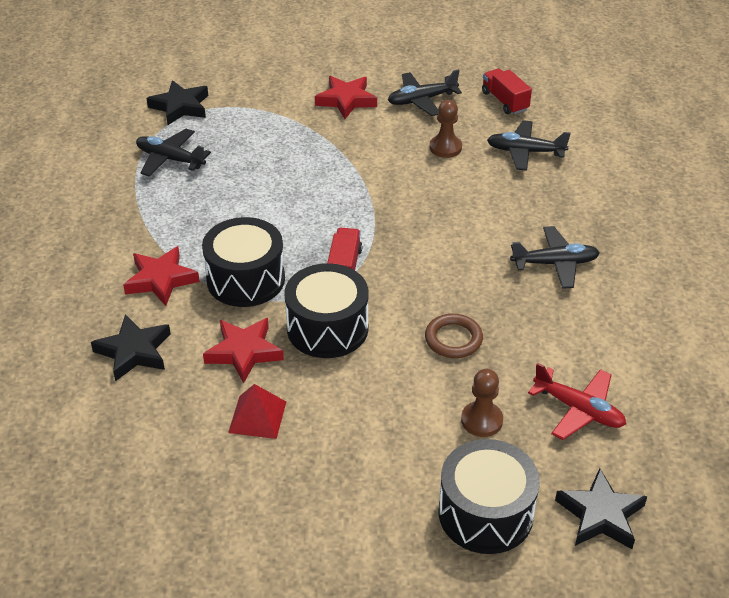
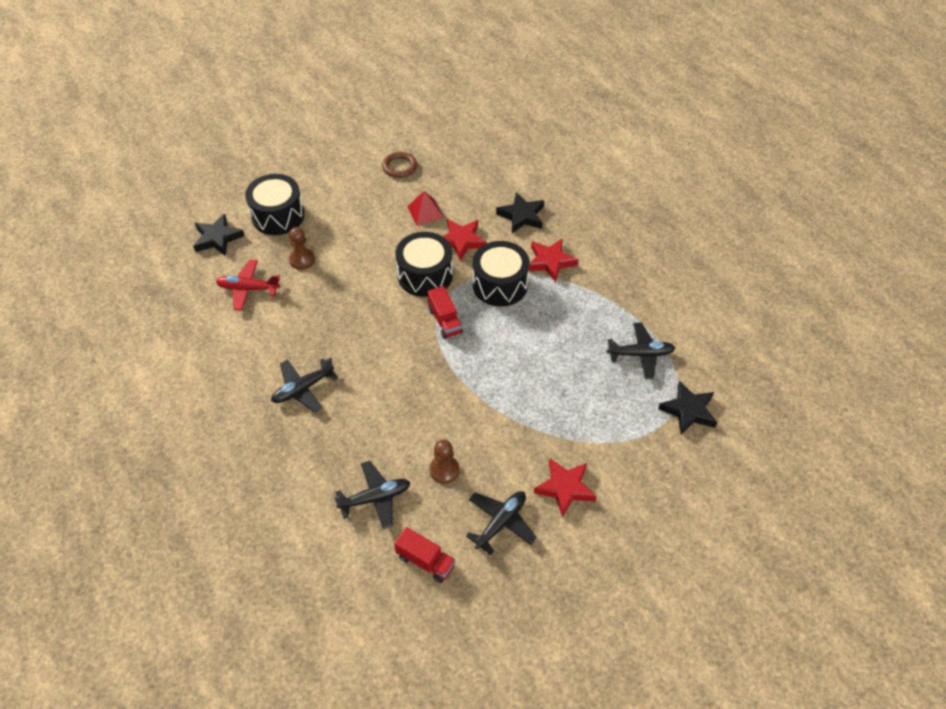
camera: 150 degrees right, 10 degrees up
(453, 339) = (344, 301): brown ring -> brown ring (399, 167)

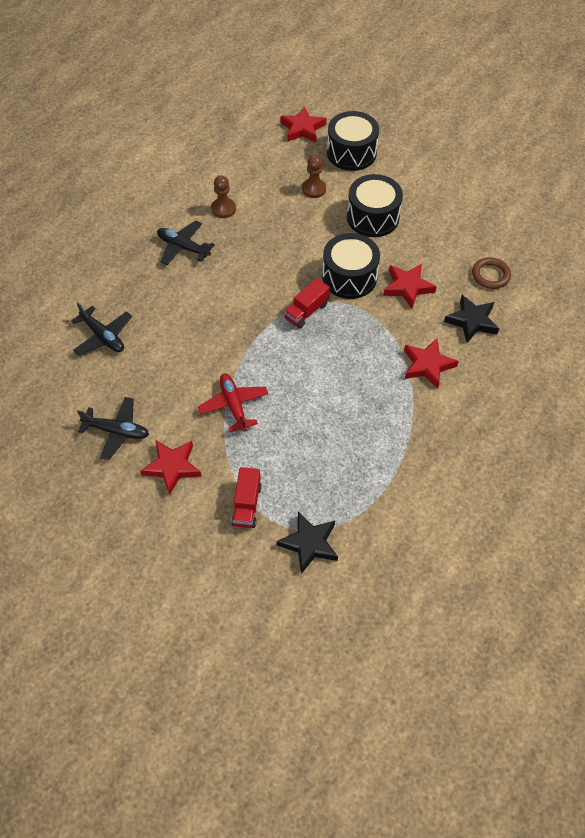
camera: 65 degrees right, 5 degrees up
(217, 238) = (302, 128): black star -> red star
(248, 289) = (262, 170): red plane -> red plane (234, 405)
(399, 167) = (468, 207): brown ring -> brown ring (490, 275)
(425, 212) = (425, 247): red pyramid -> none
(425, 561) = (60, 392): red truck -> red truck (247, 505)
(444, 470) = (150, 372): brown pawn -> brown pawn (223, 209)
(500, 285) = (373, 336): black drum -> black drum (373, 217)
(640, 354) = (356, 480): black plane -> none

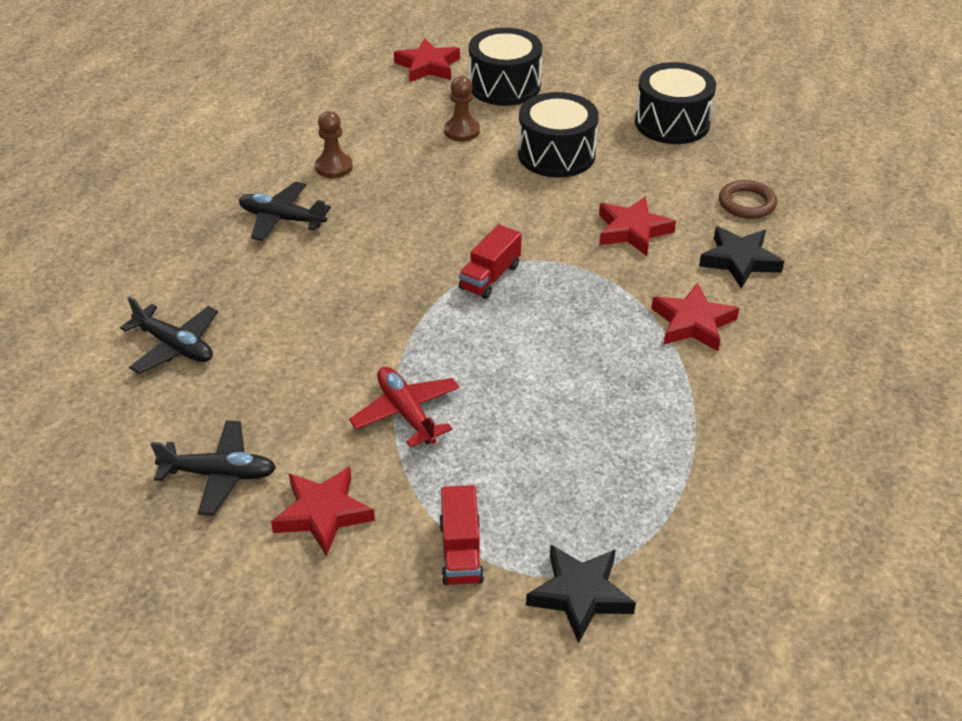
camera: 10 degrees left, 15 degrees down
(349, 277) = (543, 228): black drum -> black drum (672, 123)

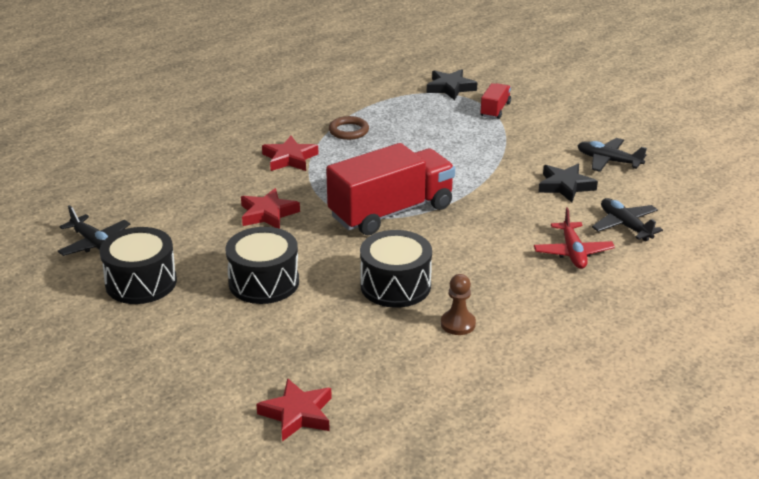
camera: 155 degrees left, 10 degrees down
(282, 219) = (521, 290): black plane -> black plane (94, 243)
(323, 513) = (557, 135): red star -> none
(406, 413) = (491, 161): red plane -> red plane (573, 252)
(462, 131) = (323, 327): brown pawn -> none
(490, 277) = (391, 212): red truck -> red truck, size x2.23
(504, 86) = (243, 364): black drum -> black drum (395, 286)
(739, 261) = (221, 180): black star -> black star (565, 186)
(747, 203) = (169, 209): brown ring -> brown ring (348, 131)

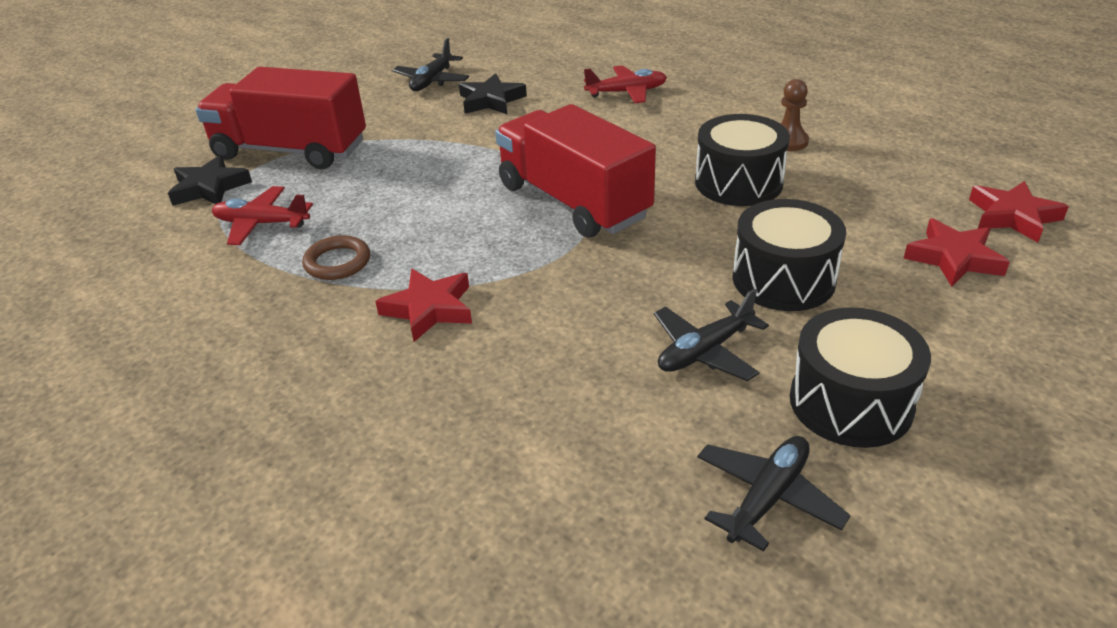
camera: 95 degrees left, 5 degrees up
(268, 214) = (605, 304): red star -> red star (954, 258)
(400, 106) = (262, 224): none -> red plane
(495, 110) = (290, 150): red truck -> red truck, size x2.23
(625, 226) = (567, 70): black plane -> black plane (705, 351)

